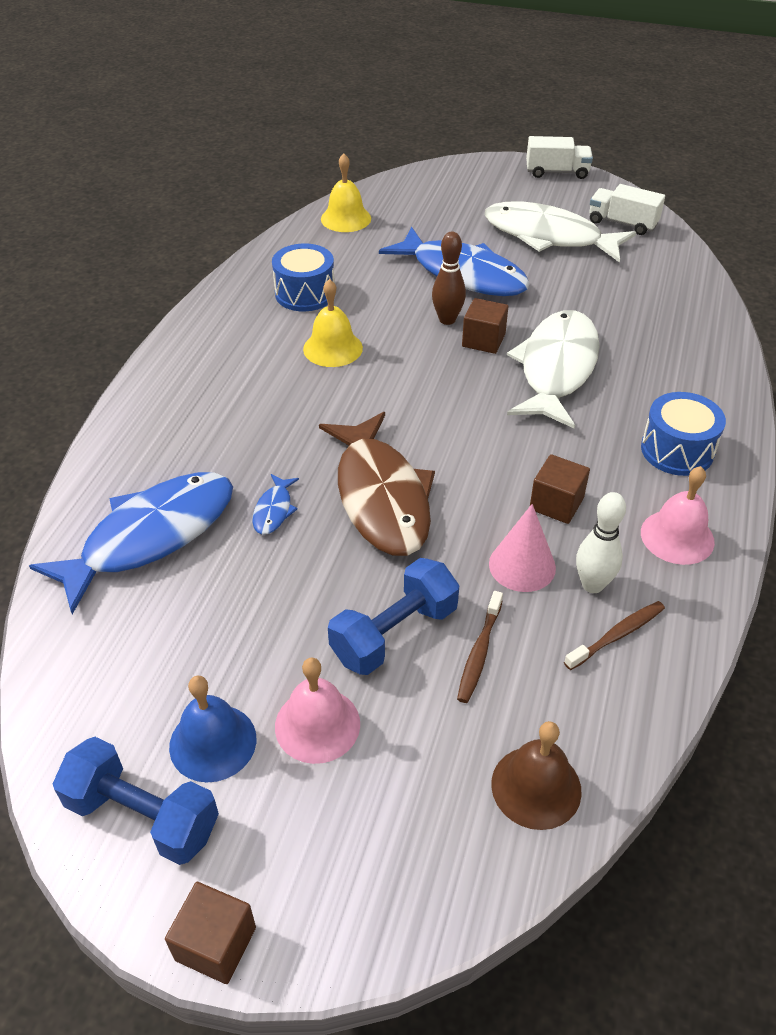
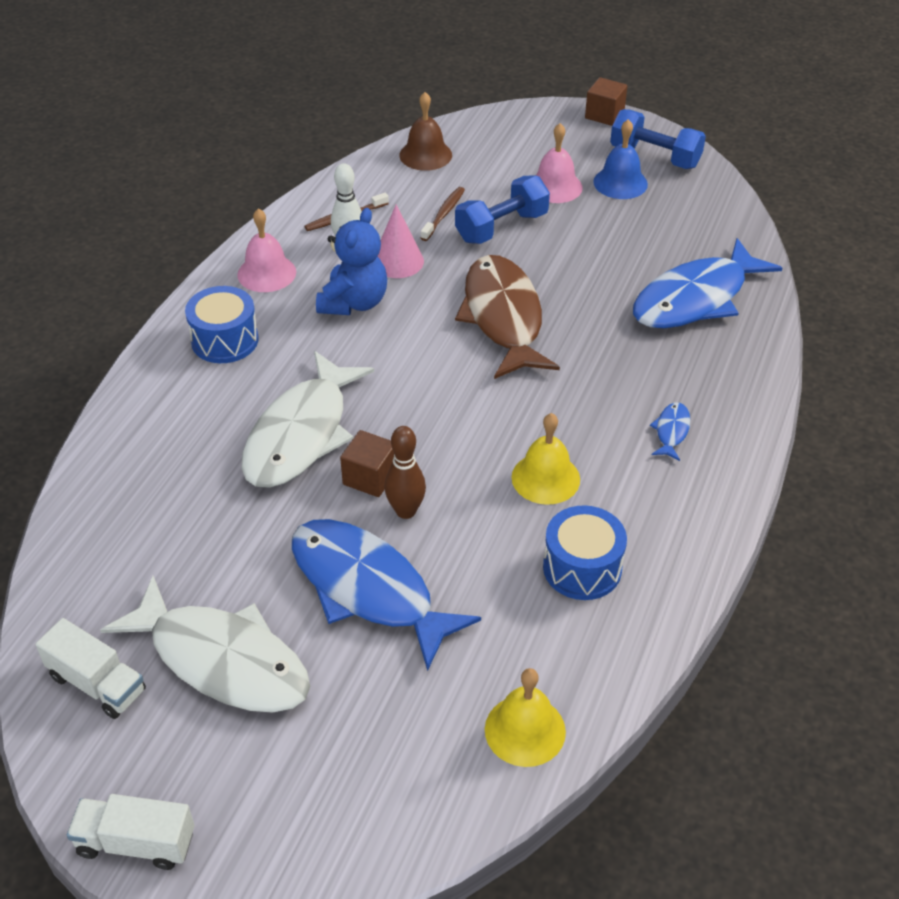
camera: 175 degrees left, 0 degrees up
(274, 510) = (596, 312): blue fish -> blue fish (671, 431)
(556, 504) = (354, 303): brown cube -> blue teddy bear

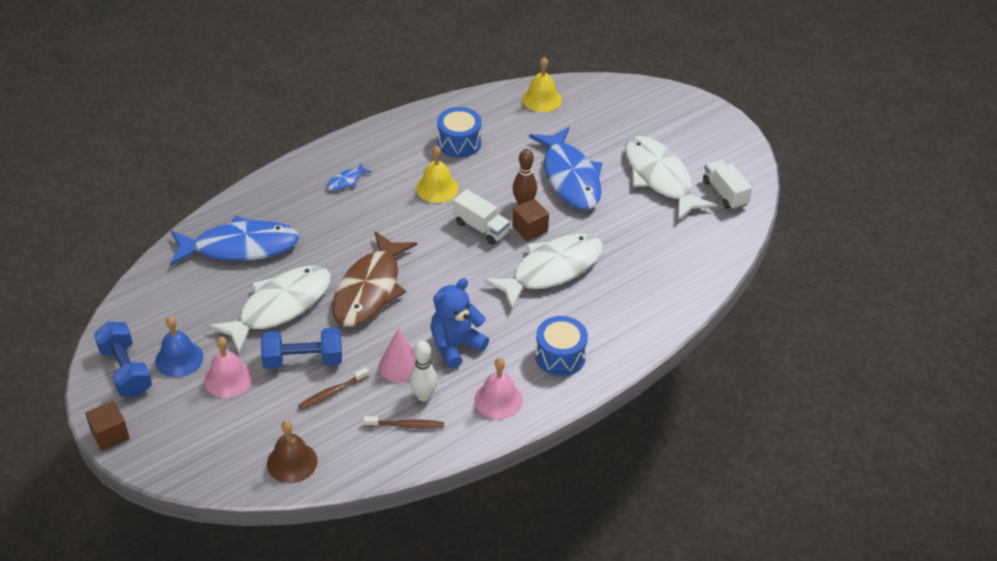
camera: 150 degrees left, 0 degrees up
(136, 843) = (730, 130): white truck -> white truck (481, 227)
(580, 261) = (280, 307): none -> white fish

